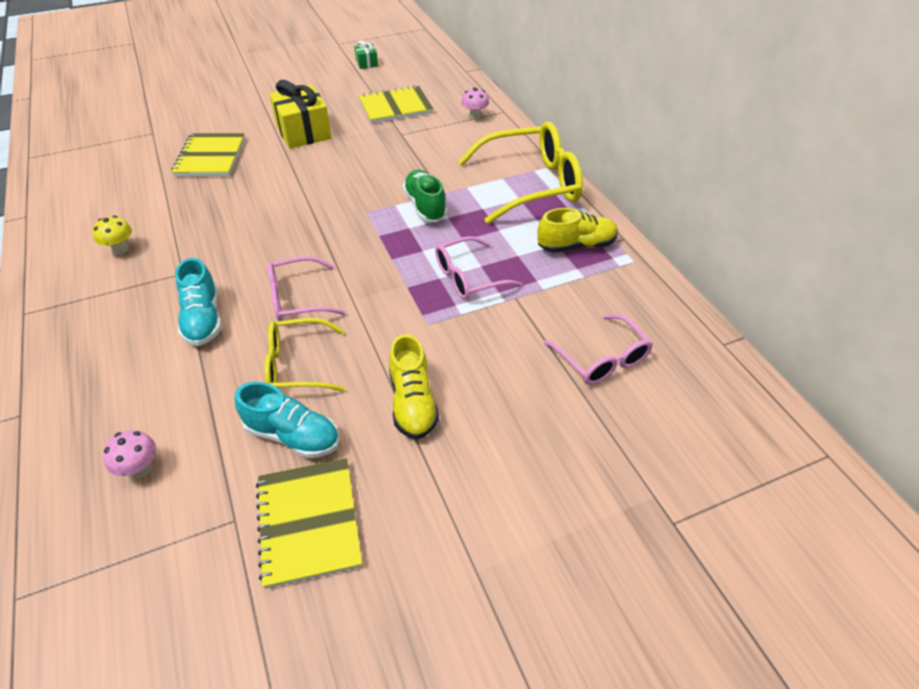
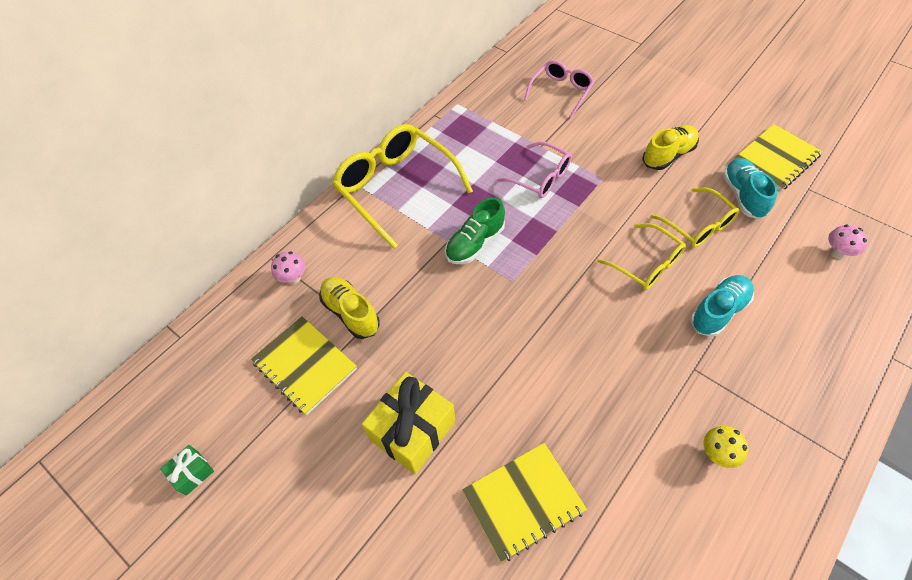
camera: 115 degrees left, 10 degrees up
(297, 299) = (646, 264): pink glasses -> yellow glasses
(576, 245) = (460, 135): yellow shoe -> yellow shoe (351, 313)

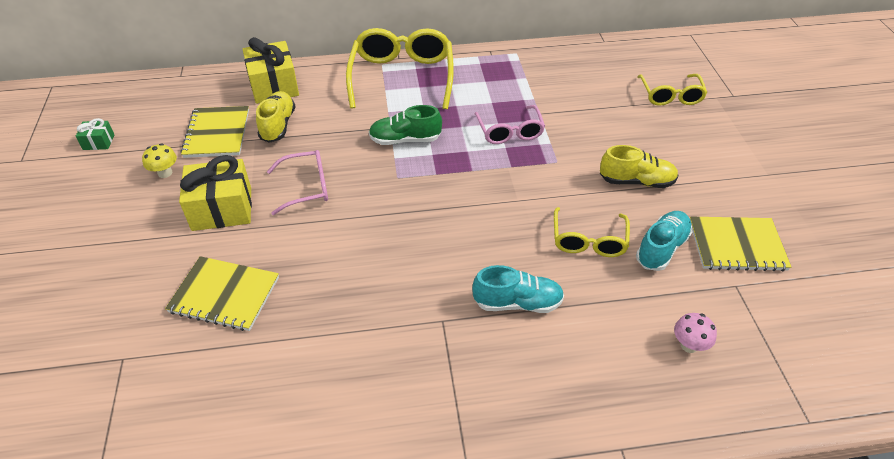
camera: 40 degrees right, 10 degrees down
(293, 278) = (274, 86): pink mushroom -> yellow gift
(561, 92) = (609, 89): pink glasses -> pink glasses (307, 187)
(646, 264) = (507, 235): yellow glasses -> yellow glasses (670, 96)
(717, 453) = (379, 380): yellow mushroom -> yellow mushroom (165, 173)

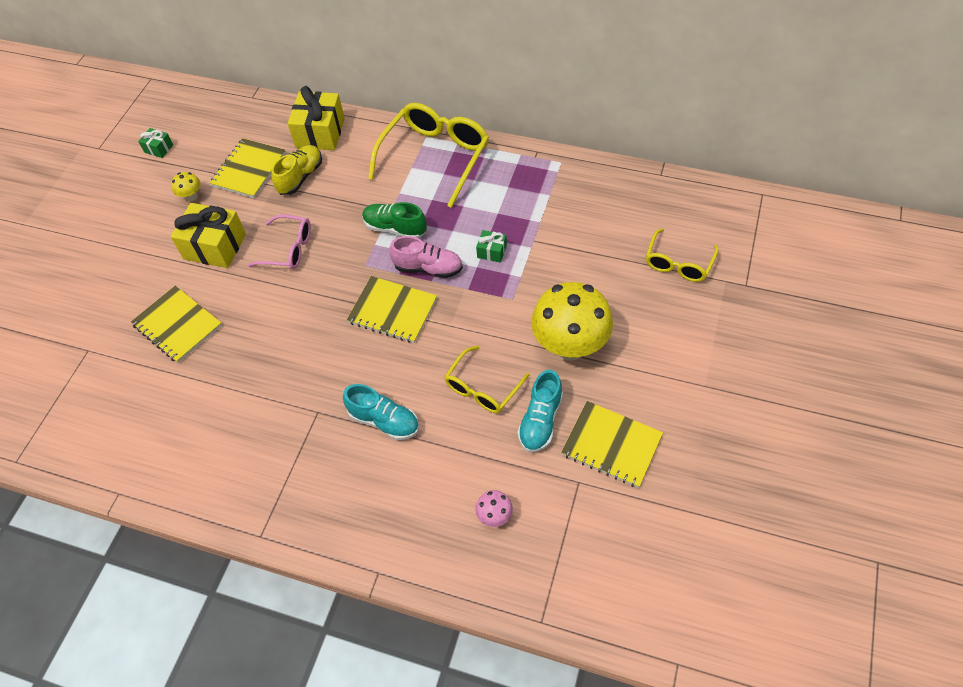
camera: 30 degrees right, 10 degrees up
(453, 206) = (392, 311): none -> yellow notebook
(461, 161) = (428, 268): none -> pink shoe
(510, 132) = (492, 251): pink glasses -> green gift
(636, 181) = (570, 346): yellow shoe -> yellow mushroom
(661, 248) = (540, 421): turquoise shoe -> turquoise shoe turned 135 degrees clockwise

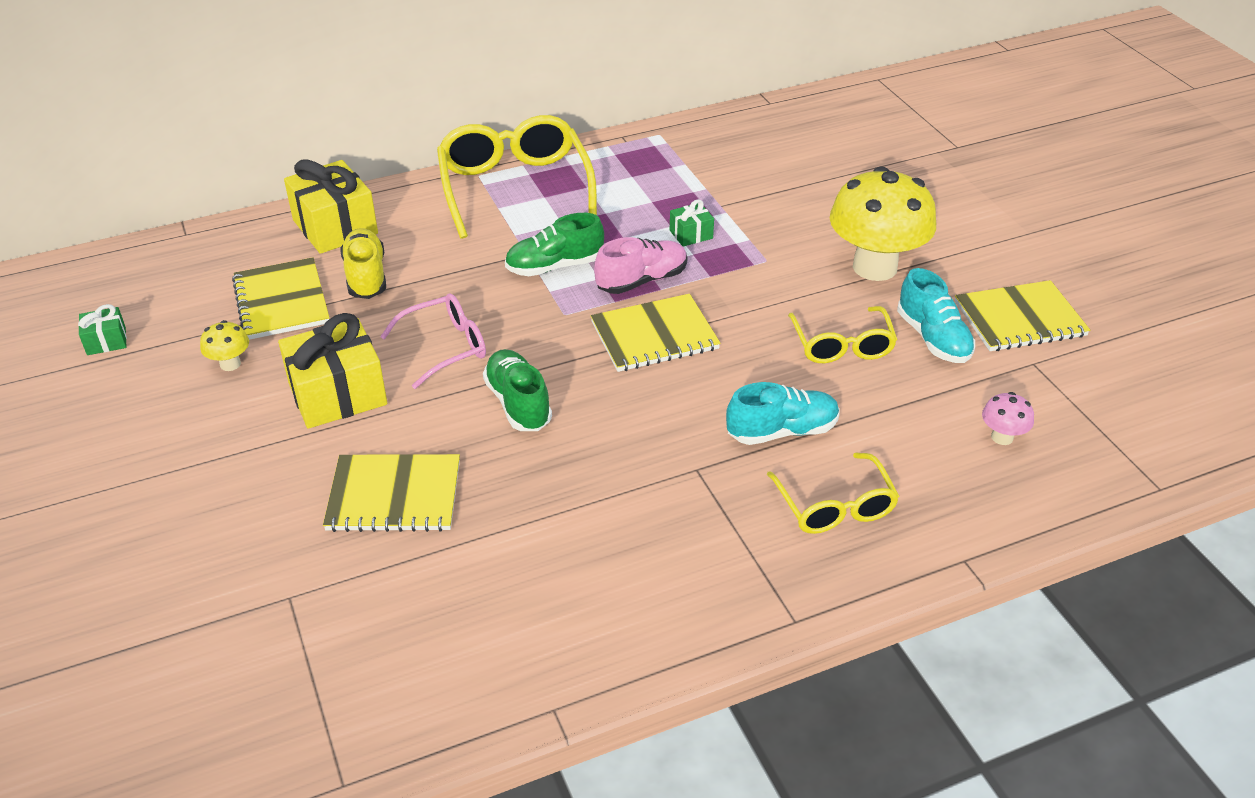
camera: 45 degrees left, 15 degrees down
(283, 309) = (518, 403): none -> green shoe
(678, 263) = (880, 159): yellow glasses -> yellow glasses (835, 506)

